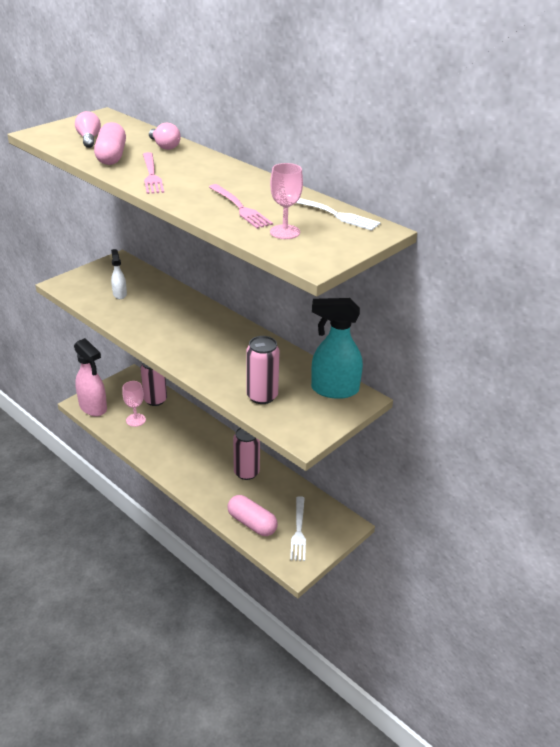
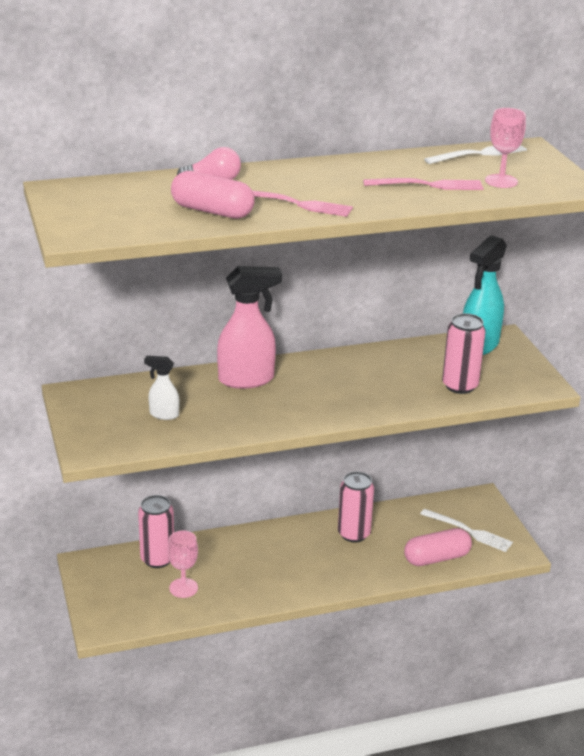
camera: 60 degrees left, 5 degrees down
(89, 139) = (137, 212): pink light bulb -> none
(93, 408) = (122, 618): pink spray bottle -> pink spray bottle (247, 379)

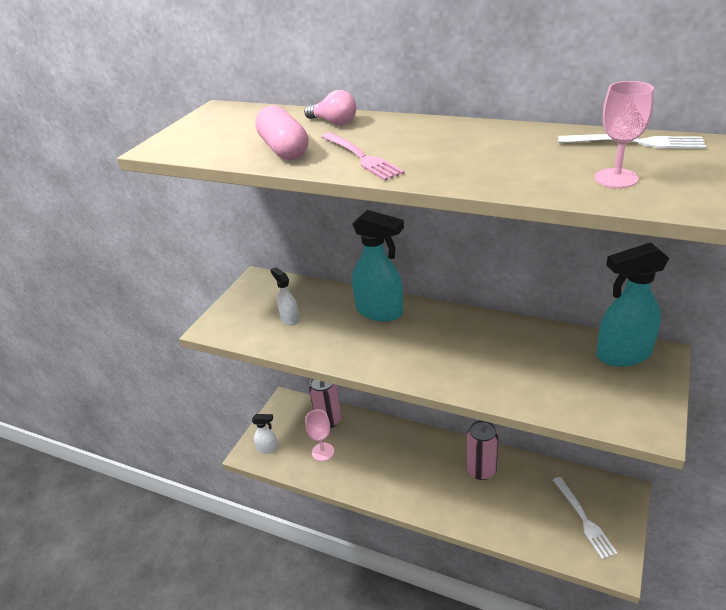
camera: 45 degrees right, 5 degrees up
(118, 613) = (268, 449): none -> white spray bottle
(247, 379) = (380, 312): pink spray bottle -> turquoise spray bottle
(429, 185) = (522, 166): pink fork -> none
(436, 558) = (531, 530): pink capsule -> none
(460, 386) = (556, 391): pink can -> none

